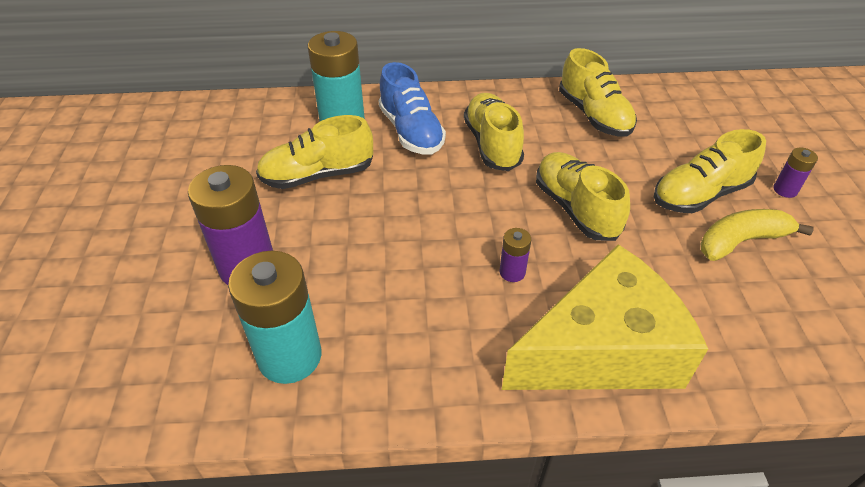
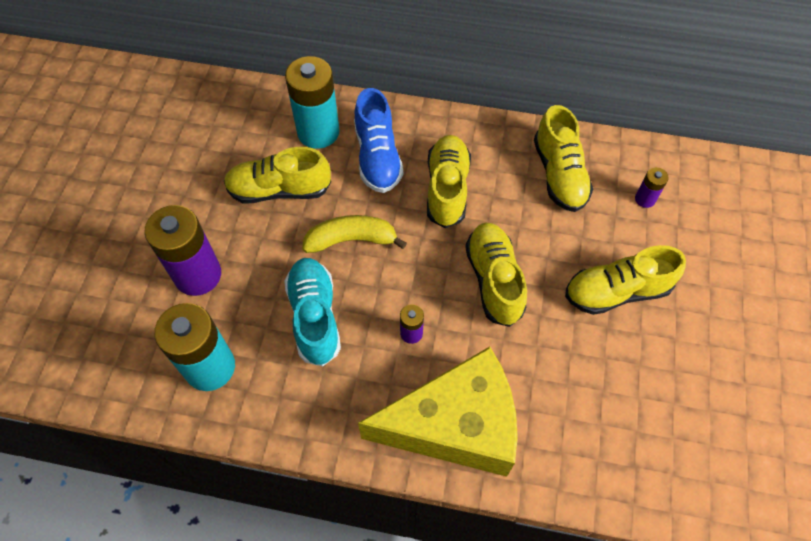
camera: 15 degrees right, 15 degrees up
(398, 279) = (314, 317): none -> turquoise shoe
(741, 241) = (628, 351): yellow banana -> yellow banana (351, 240)
(785, 190) = (702, 305): purple battery -> purple battery (645, 199)

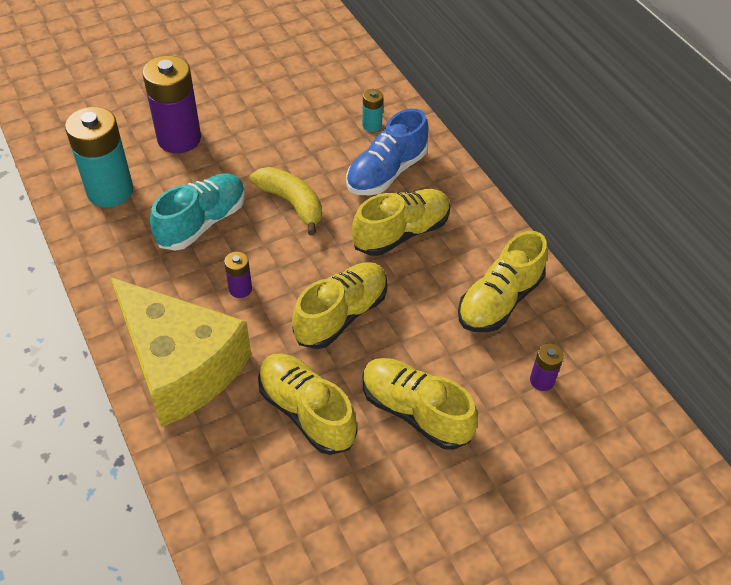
camera: 50 degrees right, 10 degrees down
(279, 190) = (295, 136): yellow shoe -> yellow shoe (306, 412)
(318, 132) = (372, 125): turquoise battery -> turquoise battery, size x0.46

